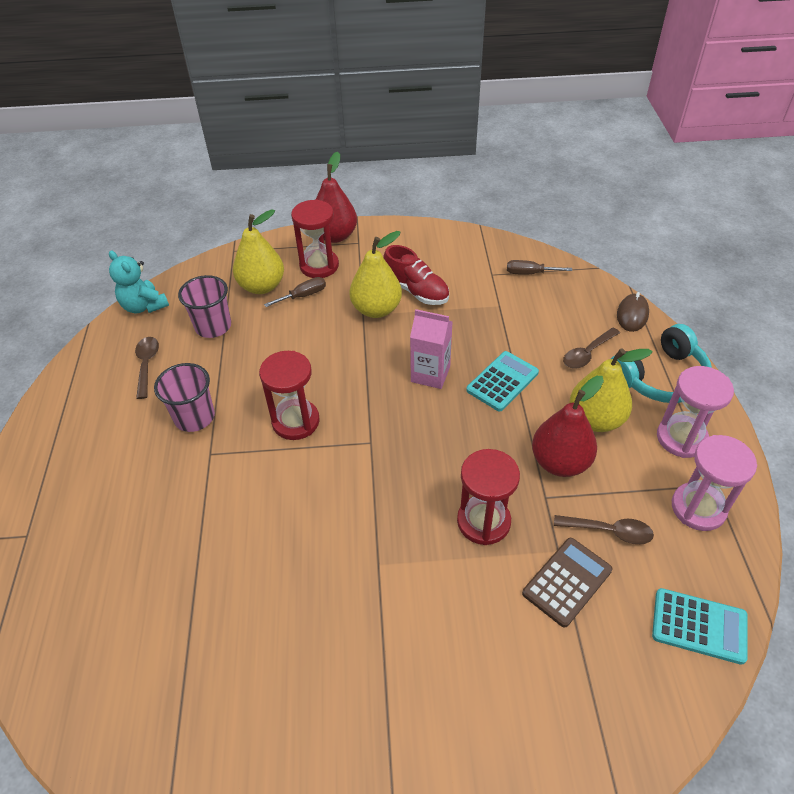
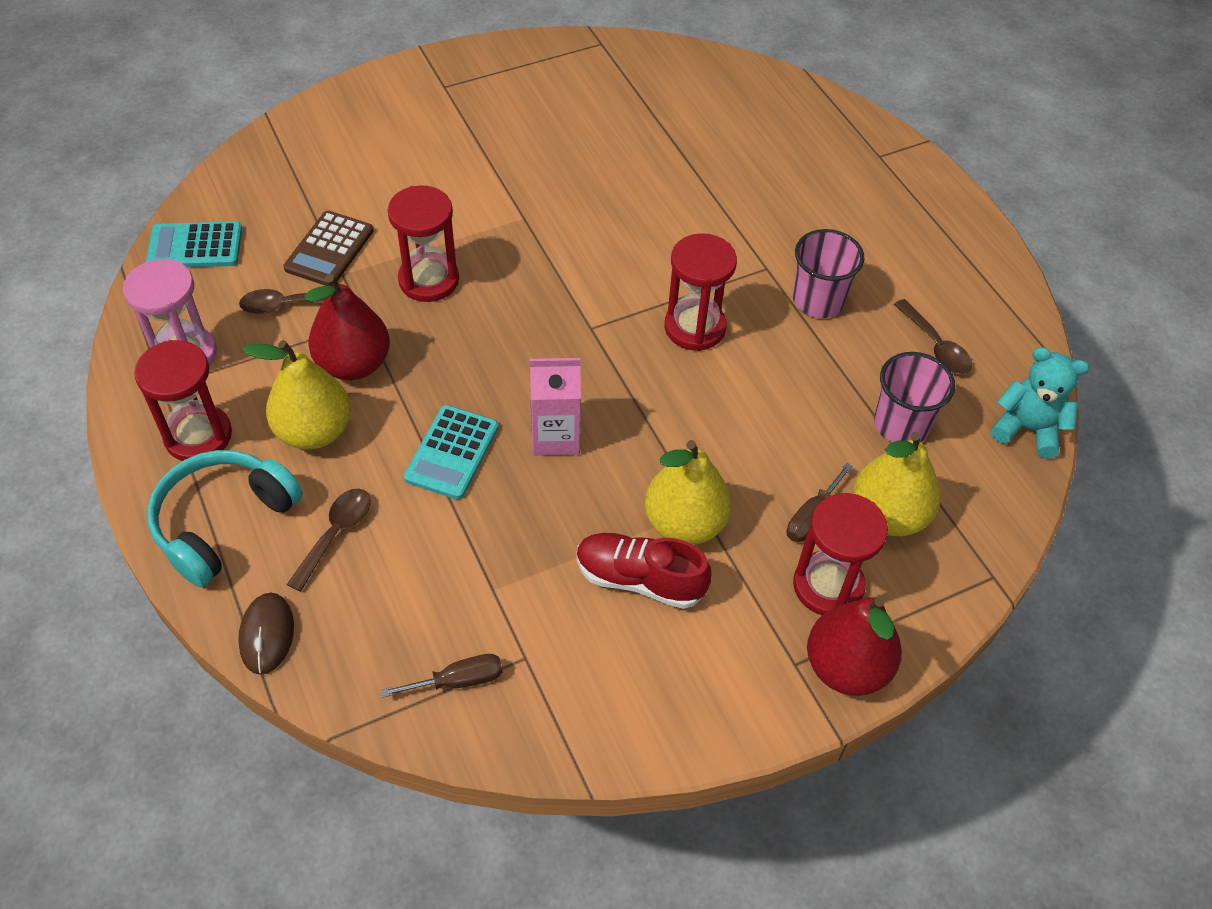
camera: 155 degrees right, 5 degrees up
(681, 438) = (198, 436): pink hourglass -> red hourglass

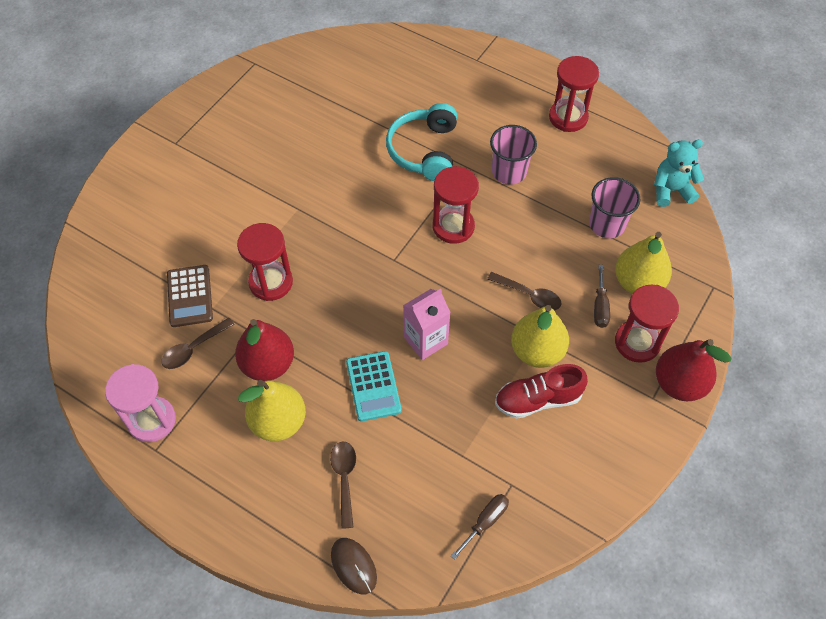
camera: 30 degrees left, 5 degrees up
(195, 246) = (96, 342): turquoise calculator -> none
(198, 436) = (206, 468): red hourglass -> red hourglass (568, 117)
(223, 522) = (269, 514): turquoise headphones -> turquoise headphones (424, 151)
(935, 346) = (591, 166): brown spoon -> brown spoon (529, 295)

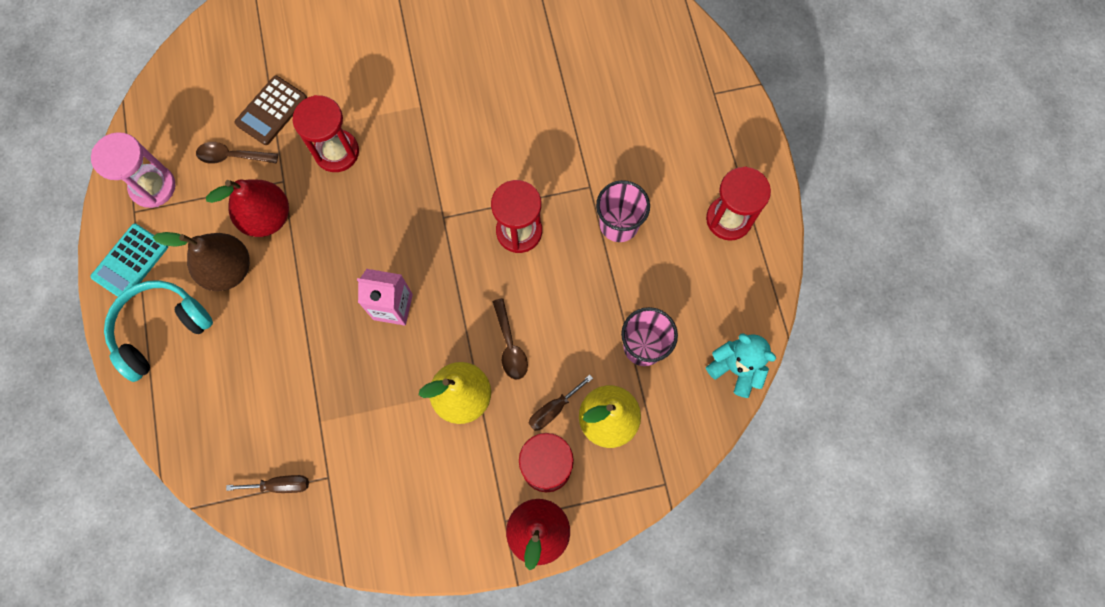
camera: 45 degrees right, 15 degrees up
(278, 422) = (228, 269): yellow pear -> brown pear
(344, 479) = (225, 356): brown spoon -> none
(353, 566) = (166, 424): brown mouse -> none
(373, 386) = (318, 306): turquoise calculator -> turquoise calculator (130, 262)
(424, 151) = (572, 142): turquoise headphones -> turquoise headphones (160, 329)
(538, 399) = (419, 434): red shoe -> none

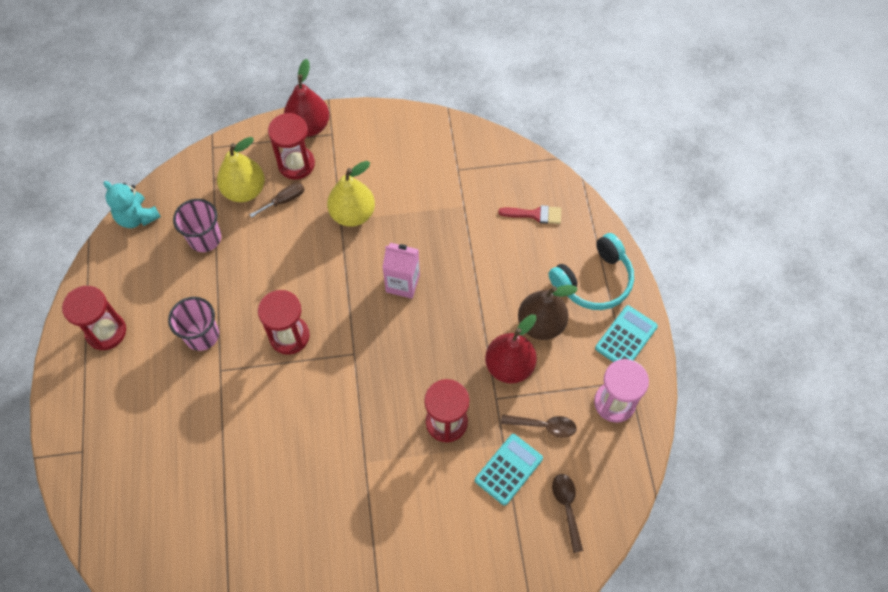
camera: 175 degrees left, 10 degrees down
(227, 416) = (535, 214): none -> red brush
(271, 111) = (508, 469): brown calculator -> turquoise calculator
(280, 485) = (493, 167): brown screwdriver -> none
(510, 345) = (311, 247): brown spoon -> brown spoon (567, 507)

